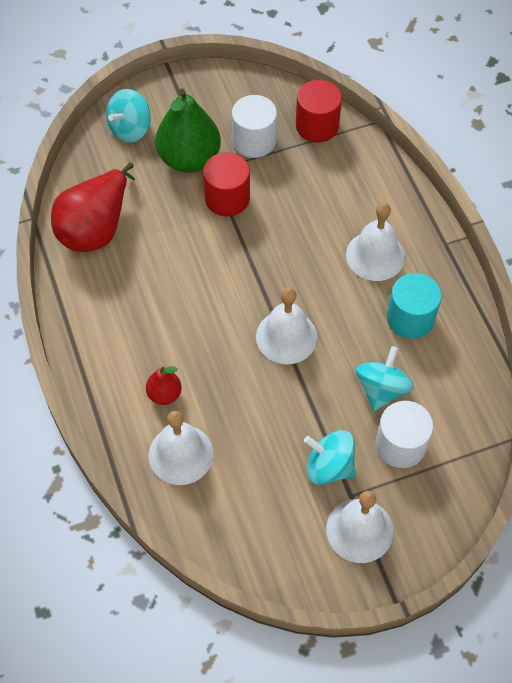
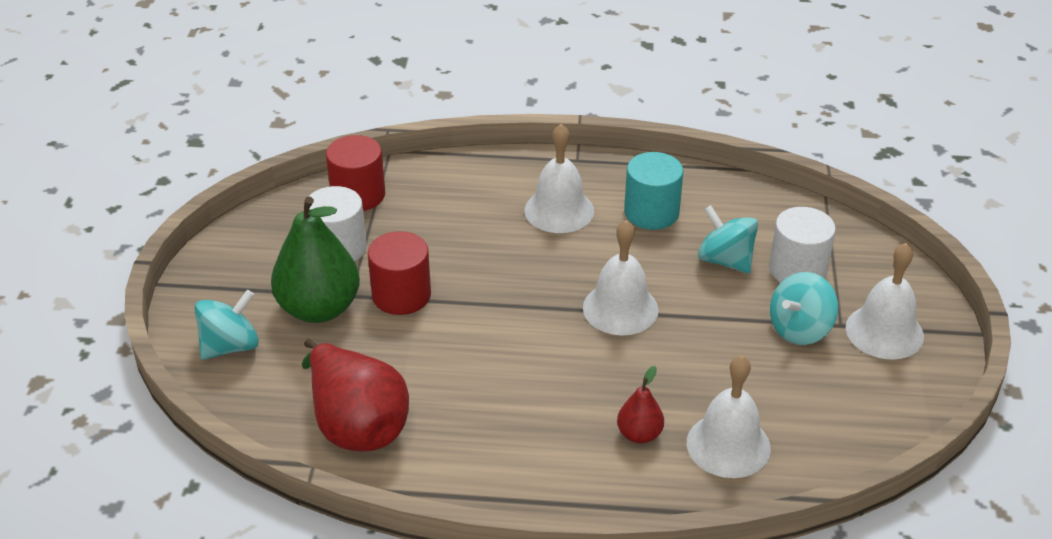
camera: 65 degrees left, 20 degrees down
(130, 129) = (230, 346): turquoise spinning top -> turquoise spinning top turned 105 degrees counterclockwise

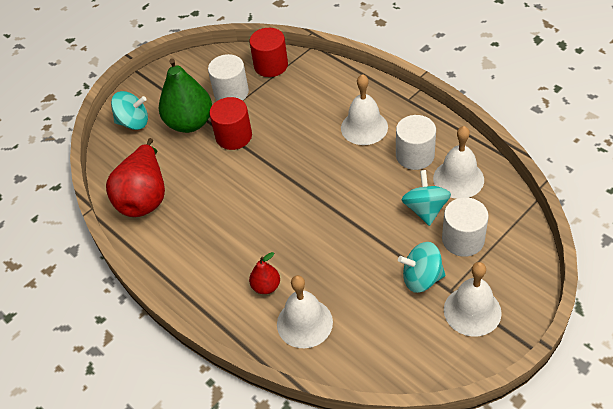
camera: 45 degrees right, 10 degrees up
(620, 308) = (334, 206): white bell -> white bell (458, 179)
(651, 212) = (415, 155): turquoise cylinder -> white cylinder

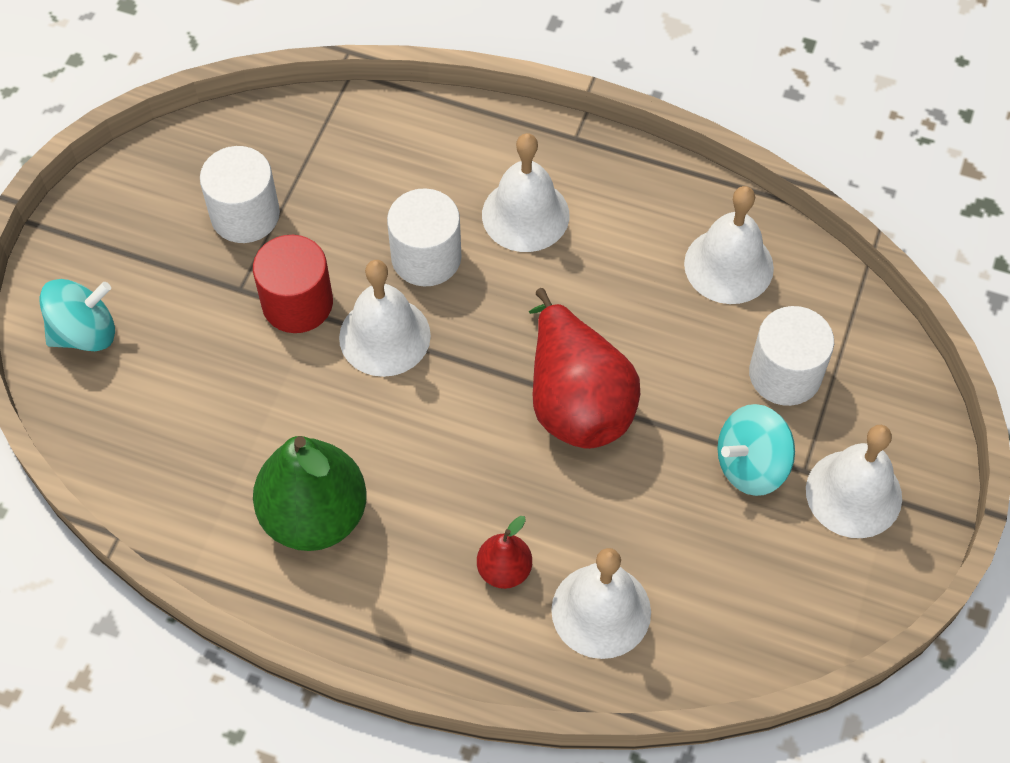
camera: 30 degrees left, 10 degrees up
(144, 197) = (192, 477): red pear -> red pear (576, 400)
(190, 123) = (198, 301): green pear -> green pear (314, 515)
(266, 162) = (384, 336): none -> white bell
(271, 65) = (292, 137): red cylinder -> none
(415, 155) = (637, 243): white cylinder -> white cylinder (426, 257)
(425, 209) = (701, 339): turquoise spinning top -> none

